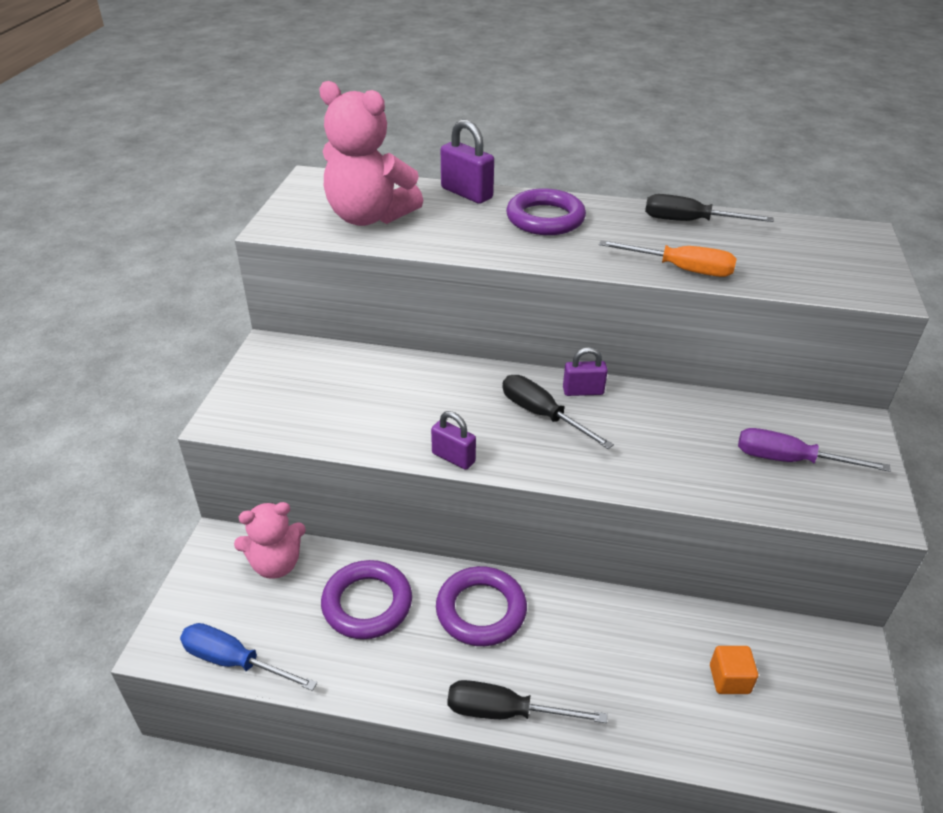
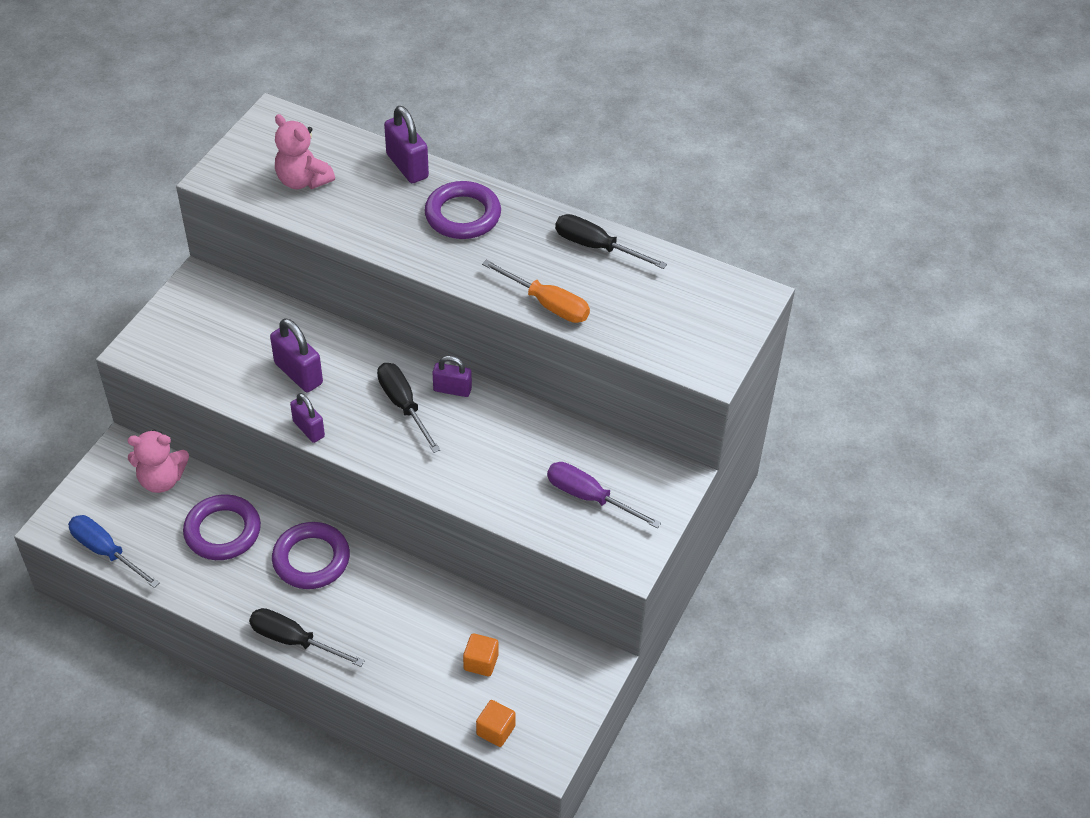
camera: 15 degrees right, 10 degrees up
(369, 217) = (303, 180): pink teddy bear -> pink teddy bear, size x0.64
(415, 408) = (298, 373): none -> purple padlock
(797, 760) = (495, 730): none -> orange cube

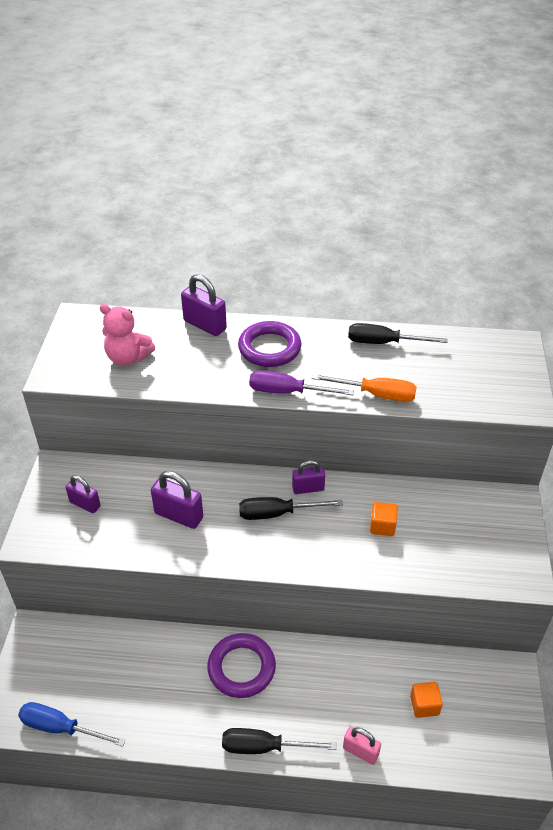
camera: 20 degrees left, 5 degrees down
(162, 480) = (81, 644): pink teddy bear -> none
(223, 531) = (155, 671): purple ring -> none
(308, 429) = (212, 558): purple padlock -> purple padlock (85, 504)
(388, 680) = (360, 751): none -> pink padlock
(403, 405) = (277, 513): black screwdriver -> black screwdriver turned 45 degrees counterclockwise
(495, 730) = (470, 761): orange cube -> orange cube (382, 526)
(589, 497) = (463, 538): purple screwdriver -> purple screwdriver (288, 392)

